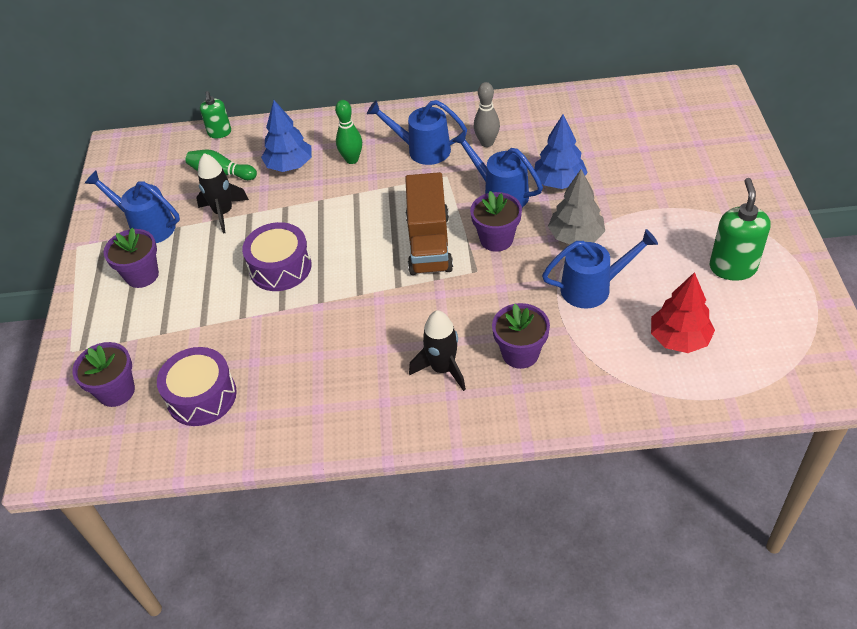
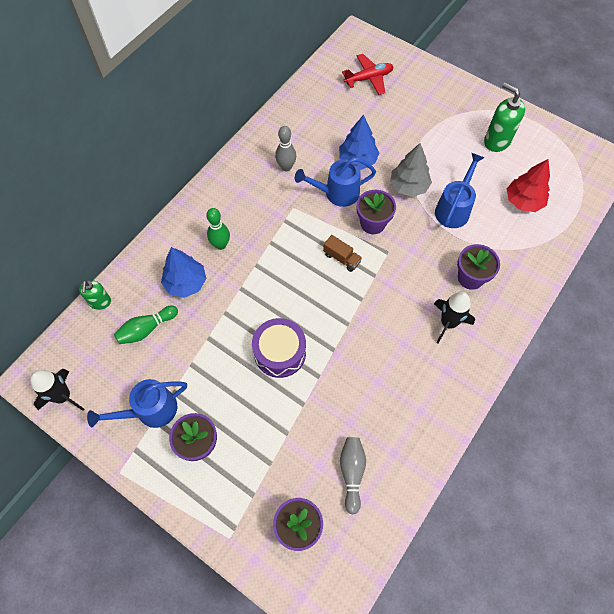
camera: 55 degrees left, 15 degrees up
(202, 396) = (352, 473): purple drum -> grey bowling pin
(219, 133) = (100, 302): green soap dispenser -> green soap dispenser turned 60 degrees clockwise
(223, 213) = (190, 353): black rocket -> black rocket (63, 396)
(422, 150) = (255, 202): blue watering can -> none
(429, 243) = (342, 258): brown truck -> brown truck, size x0.49
(672, 126) = (369, 78): none -> red plane

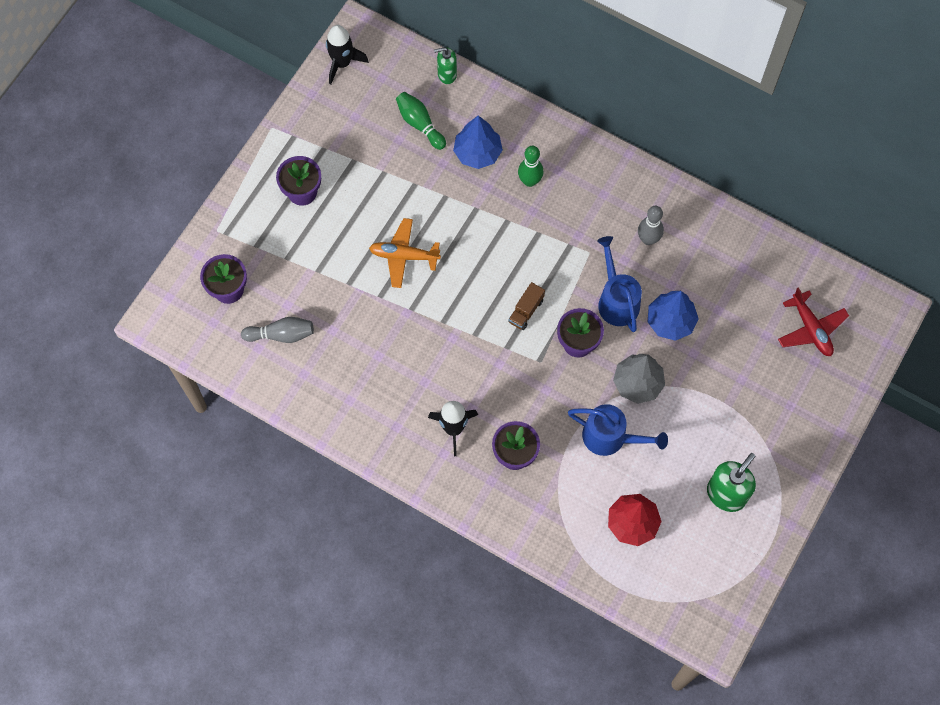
camera: 85 degrees right, 5 degrees up
(150, 411) = (332, 143): blue watering can -> none
(280, 352) = (404, 256): purple drum -> orange plane

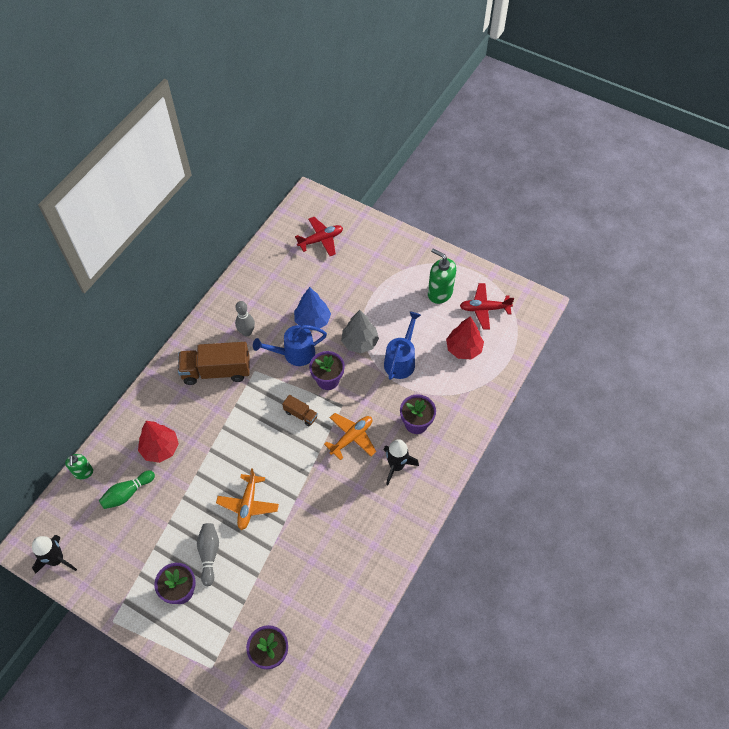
camera: 90 degrees left, 10 degrees down
(281, 335) = (315, 604): grey bowling pin -> grey bowling pin (209, 554)
(477, 153) = (160, 448): blue tree -> red tree
(493, 374) = (352, 437): none -> orange plane
(529, 181) = (190, 410): green bowling pin -> none
(587, 207) = (216, 371): none -> brown truck
(701, 556) = (484, 309): none -> red plane

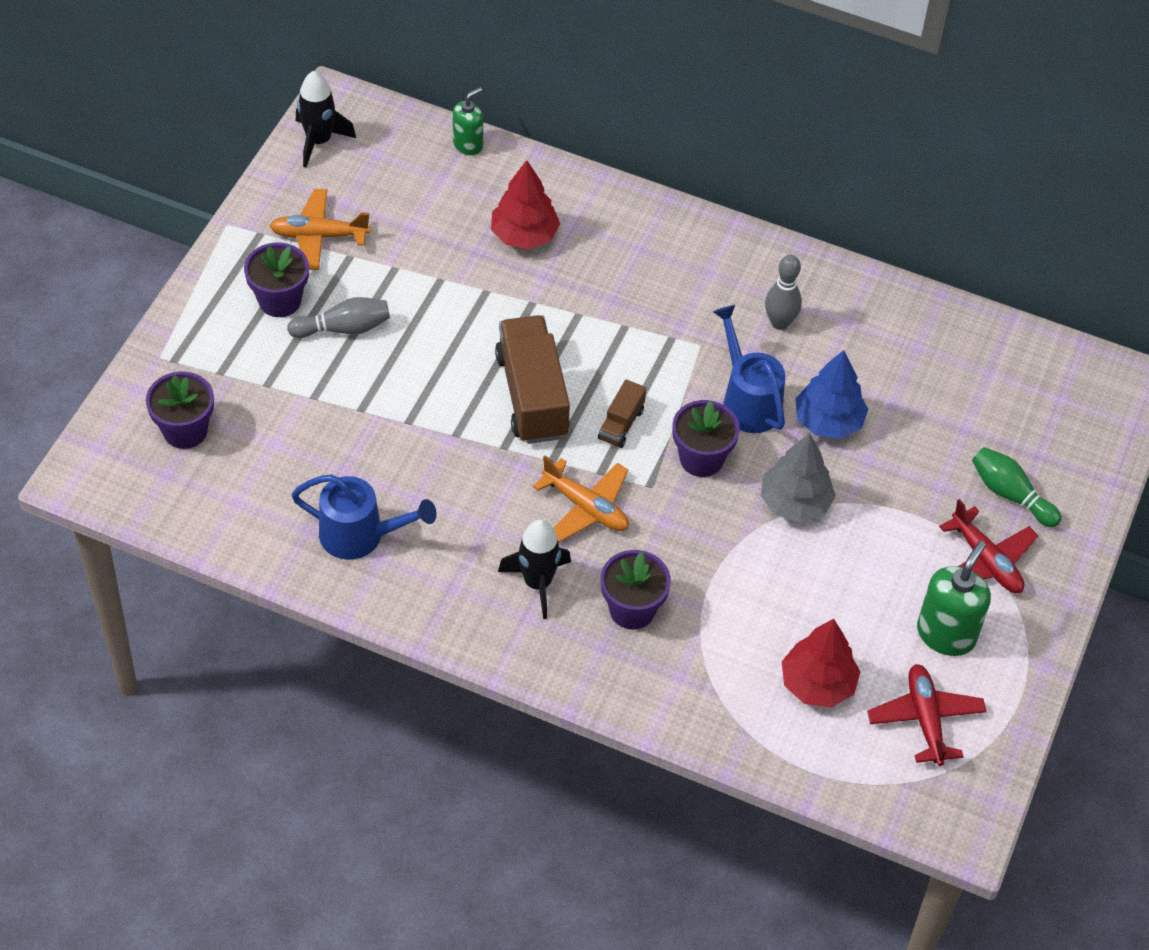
camera: 80 degrees right, 5 degrees down
(83, 472) = (468, 145): green soap dispenser -> green soap dispenser turned 150 degrees clockwise
(127, 493) = (438, 206): green bowling pin -> green bowling pin (1010, 494)
(216, 371) = (688, 289): brown truck -> brown truck (532, 395)
(248, 505) = (436, 369): orange plane -> orange plane (319, 236)
(321, 240) = (1026, 415): red plane -> red plane (986, 561)
(401, 360) = (768, 575): blue watering can -> blue watering can (361, 535)

